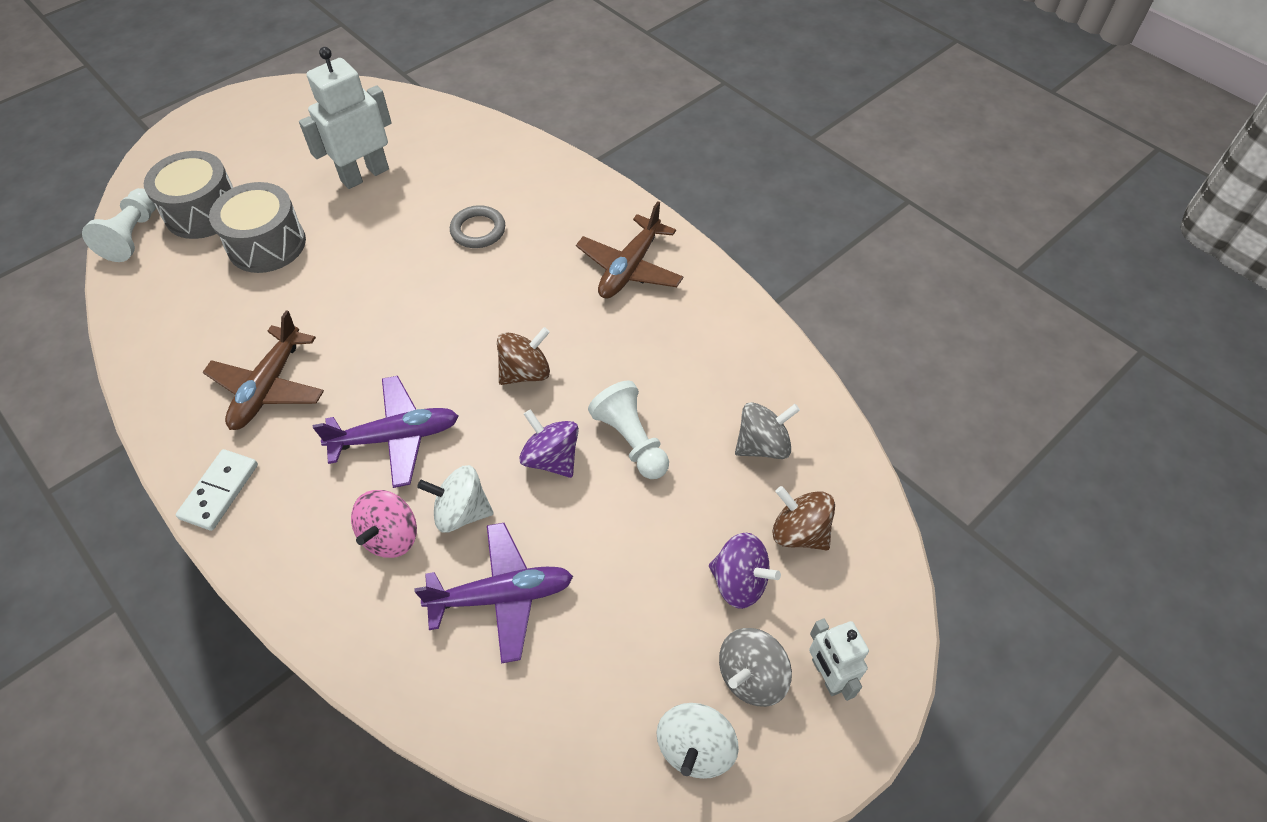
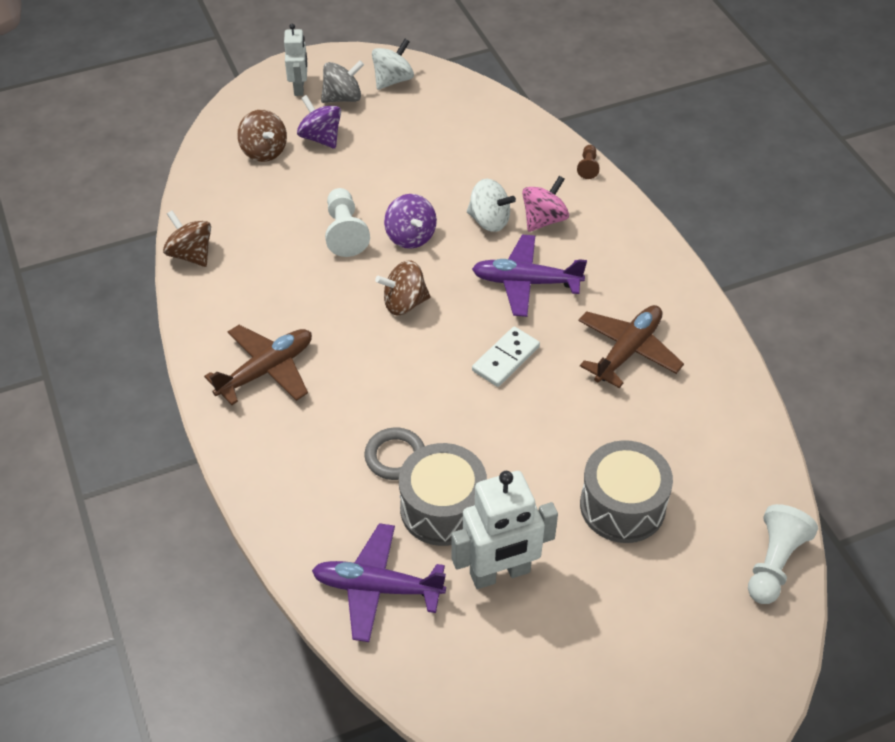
camera: 160 degrees left, 5 degrees down
(203, 212) = (695, 574): grey drum -> grey drum (442, 508)
(219, 491) = (670, 281): white domino -> white domino (506, 359)
(342, 654) = (588, 167): none -> brown pawn
(502, 596) = (477, 169): purple plane -> purple plane (377, 588)
(762, 445) = (251, 204): grey spinning top -> none
(783, 361) = (191, 254): none -> brown spinning top

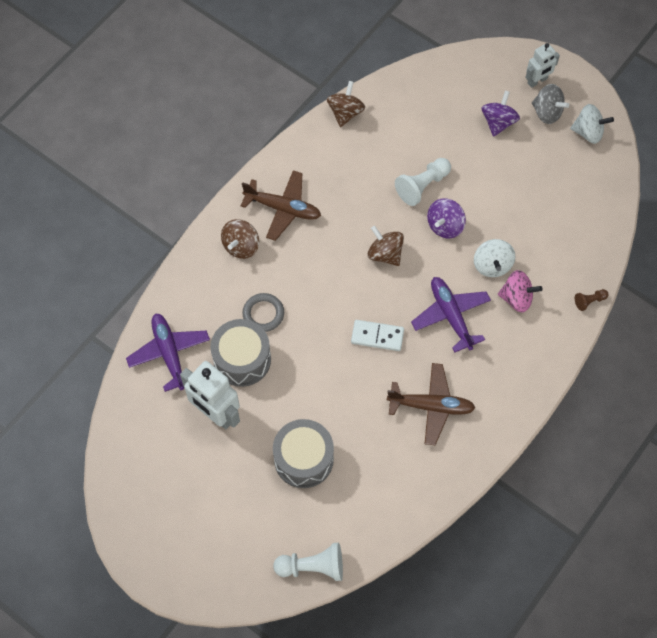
camera: 60 degrees right, 15 degrees up
(264, 151) = (462, 97): brown spinning top -> brown spinning top (241, 246)

